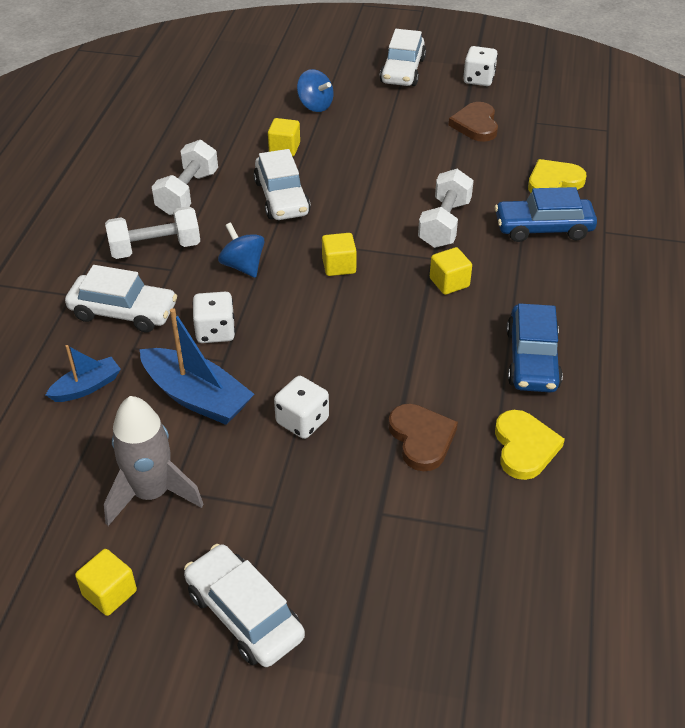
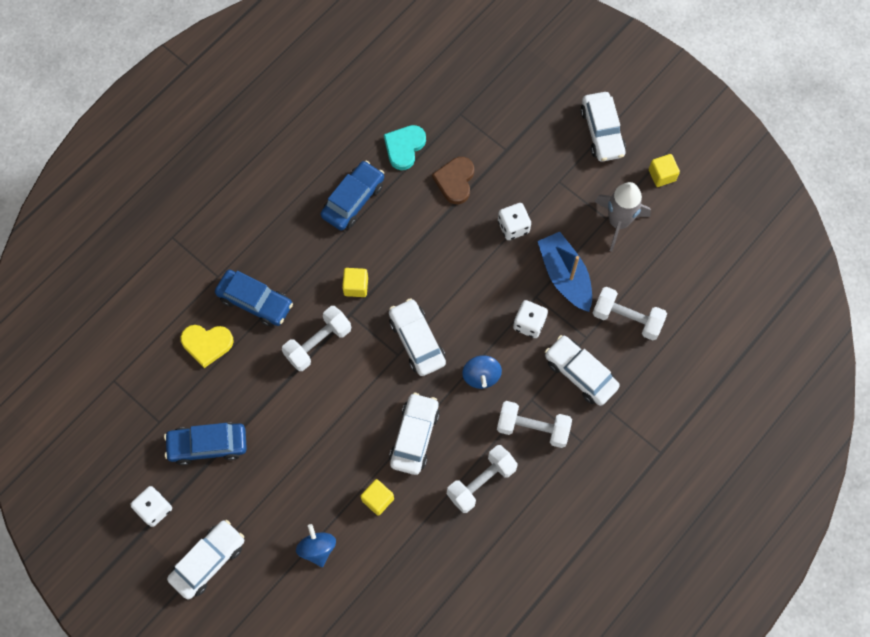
camera: 150 degrees left, 25 degrees up
(87, 387) = (627, 318): blue boat -> white dumbbell
(339, 266) = (417, 341): yellow cube -> white car
(476, 125) = (208, 445): brown heart -> blue car
(524, 447) = (404, 147): yellow heart -> turquoise heart

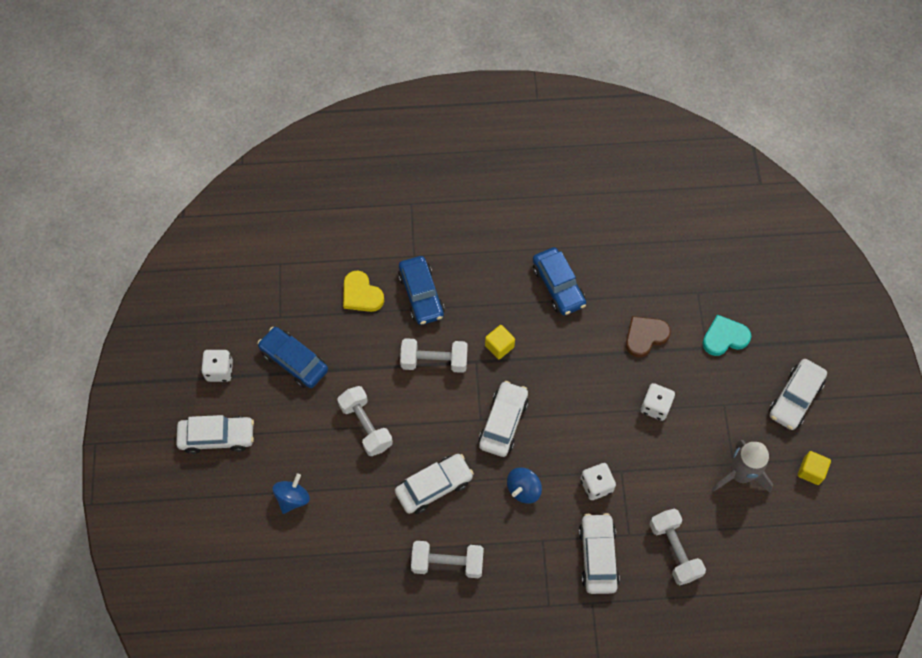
camera: 45 degrees right, 5 degrees down
(353, 200) = (558, 286): blue car -> blue car turned 75 degrees clockwise
(377, 499) = (365, 505): yellow cube -> none
(404, 147) = (632, 281): turquoise heart -> turquoise heart (724, 337)
(533, 428) = (523, 561): white dumbbell -> white dumbbell (366, 426)
(565, 276) = (658, 476): blue boat -> none

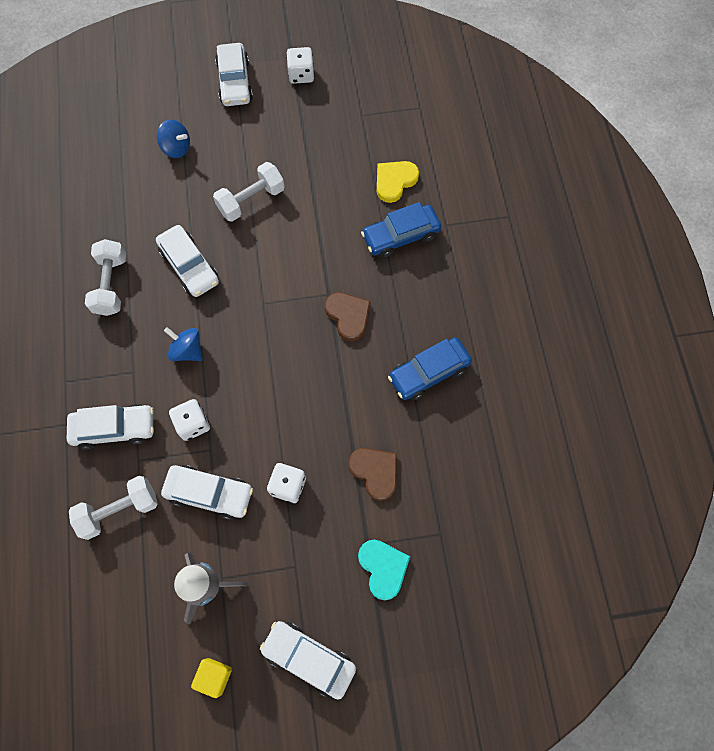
camera: 85 degrees right, 5 degrees up
(294, 361) = (315, 132): blue car -> none
(434, 361) = (325, 255): white dumbbell -> none
(499, 346) = (348, 316): yellow cube -> brown heart
(503, 422) = (261, 326): white car -> white car (209, 493)

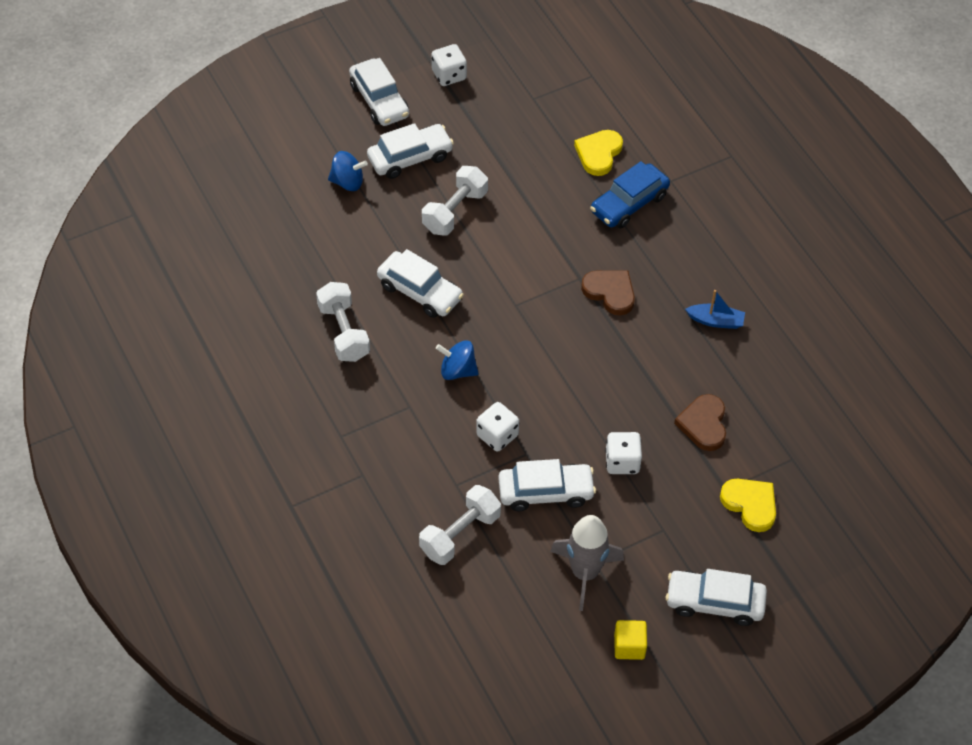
camera: 20 degrees left, 15 degrees down
(114, 429) = (417, 463): white car -> white car (410, 158)
(375, 472) = (703, 424): brown heart -> brown heart turned 120 degrees counterclockwise
(383, 568) = (750, 504): turquoise heart -> yellow heart
(428, 372) = (715, 321): blue car -> blue boat

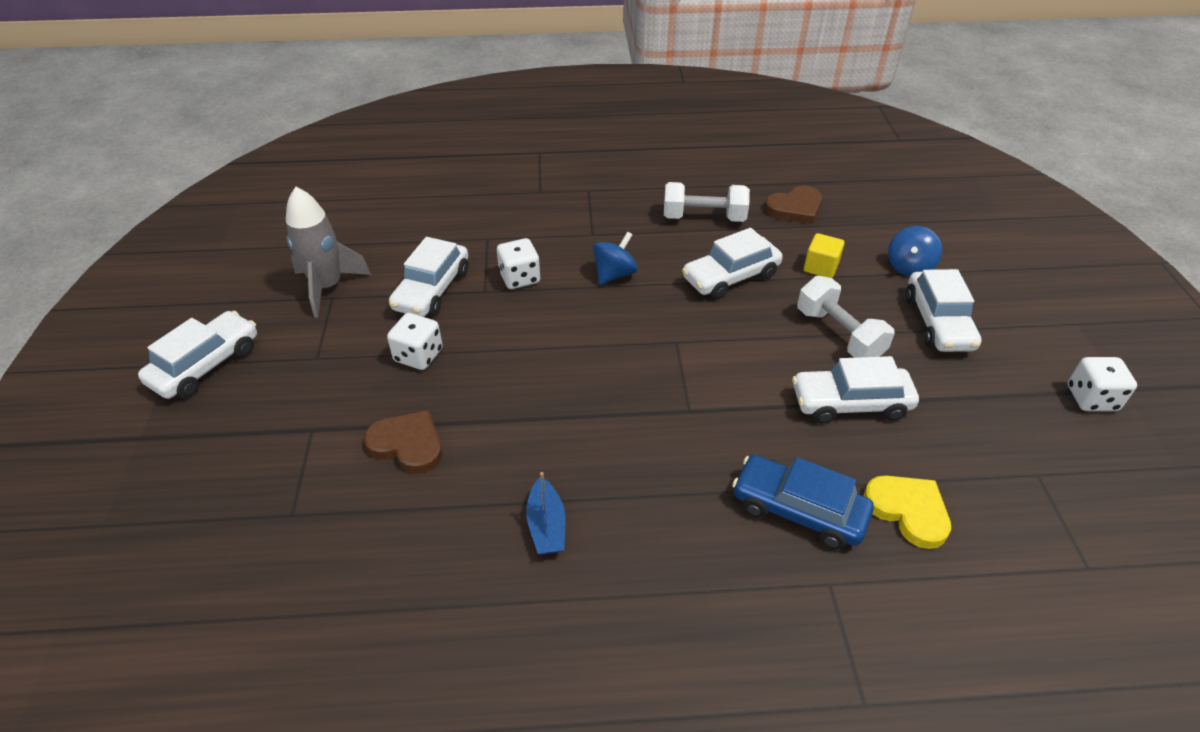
camera: 115 degrees right, 10 degrees down
(379, 100) = (1043, 323): white car -> white car (850, 403)
(460, 534) = (436, 227): white dumbbell -> none
(610, 292) = (652, 430): brown heart -> brown heart (795, 208)
(629, 203) = (798, 510): blue car -> blue car turned 45 degrees counterclockwise
(629, 646) = (232, 290): yellow cube -> yellow cube (820, 267)
(715, 321) = (546, 525): blue boat -> blue boat turned 45 degrees counterclockwise
(750, 504) = (275, 443): yellow heart -> none

